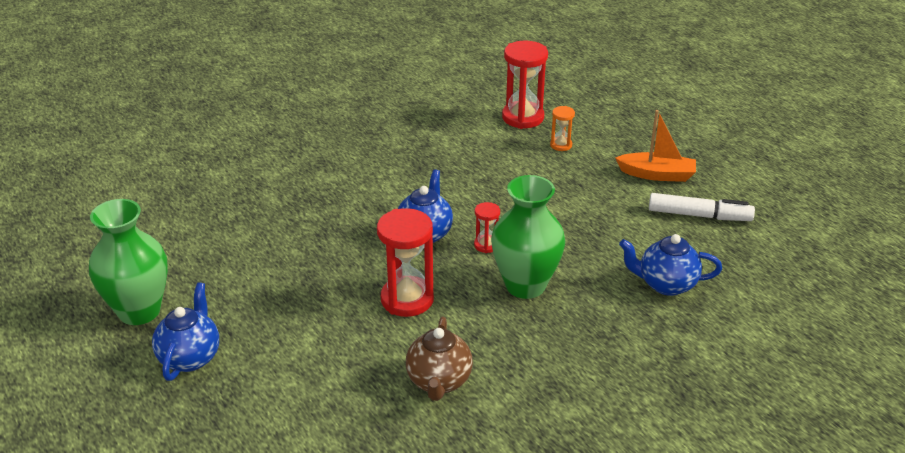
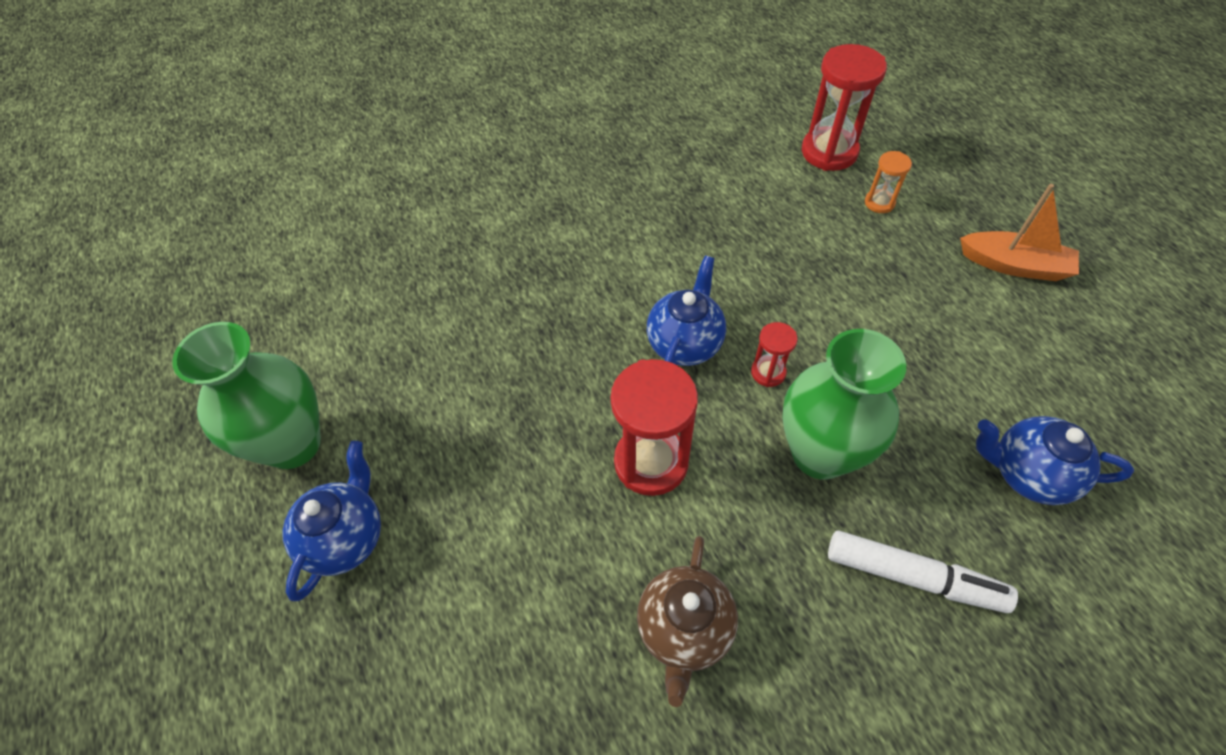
camera: 10 degrees right, 20 degrees up
(699, 215) = (1076, 346): white marker -> white marker (913, 577)

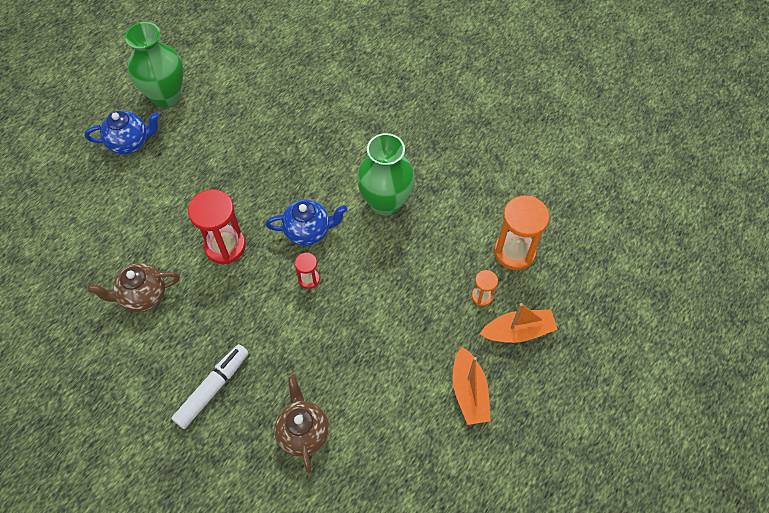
camera: 60 degrees right, 5 degrees up
(820, 453) = (267, 322): green vase -> green vase (385, 202)
(829, 152) = (514, 252): red hourglass -> orange hourglass
(913, 577) = (213, 388): white marker -> white marker turned 135 degrees counterclockwise
(942, 190) = (518, 331): none -> orange boat
(1027, 474) = (303, 432): blue teapot -> brown teapot

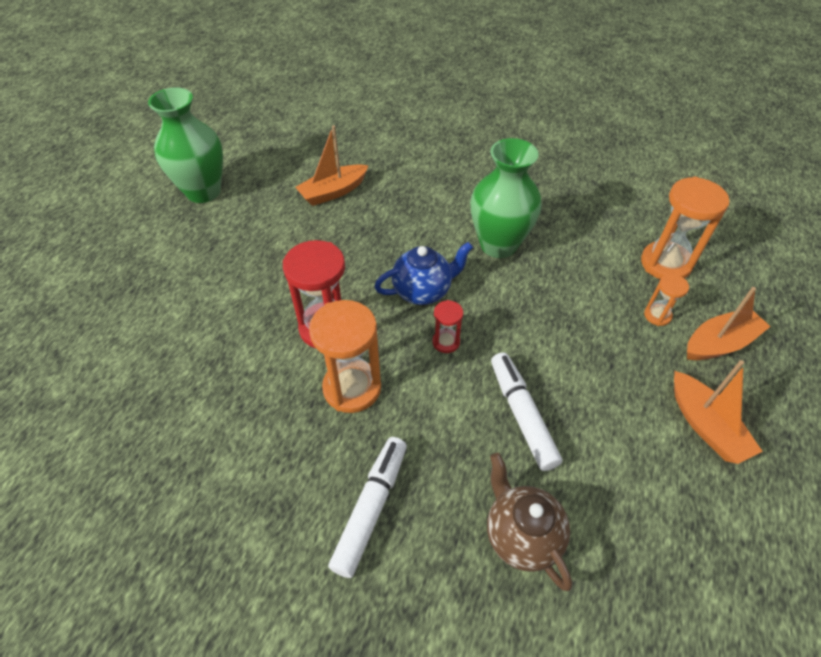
camera: 15 degrees left, 10 degrees down
(130, 142) = (171, 244): blue teapot -> none
(142, 296) = (234, 410): brown teapot -> none
(228, 299) = (352, 388): none -> orange hourglass
(270, 119) = (333, 192): none -> orange boat
(340, 350) = (522, 414): none -> white marker

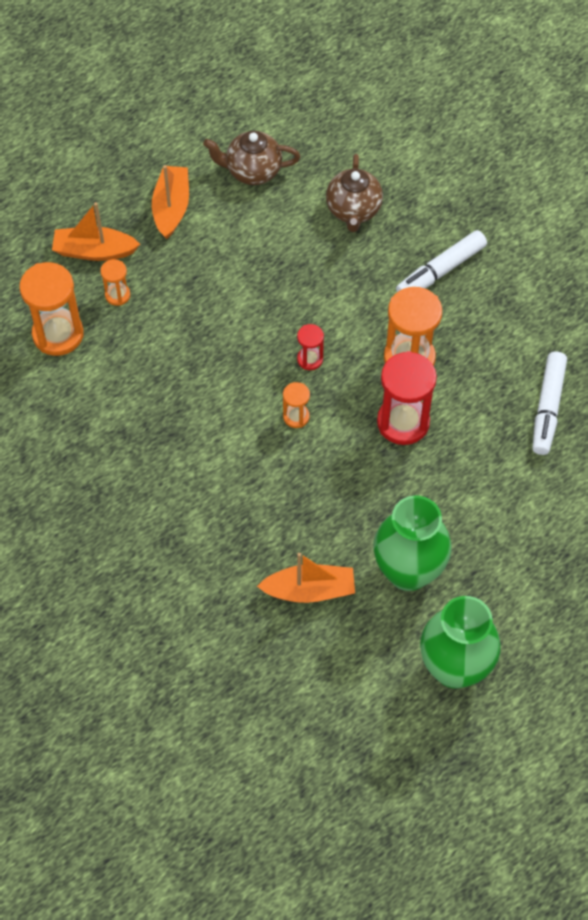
camera: 150 degrees left, 10 degrees up
(423, 291) = (296, 417): blue teapot -> orange hourglass
(498, 245) = (189, 431): green vase -> green vase (408, 571)
(522, 414) = (294, 277): white marker -> white marker (547, 408)
(674, 523) = (252, 171): none -> brown teapot

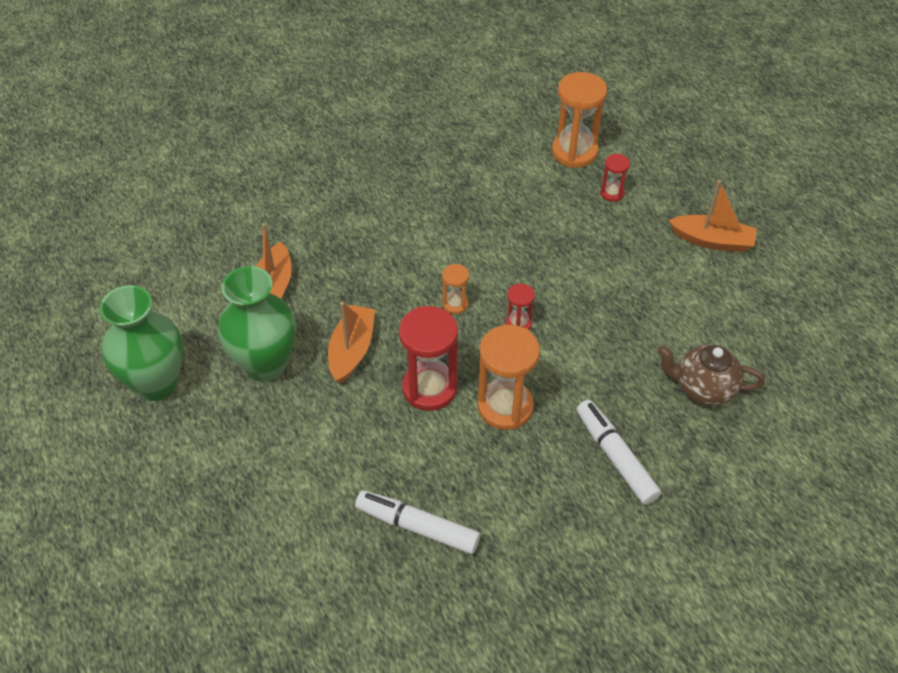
camera: 100 degrees right, 10 degrees down
(94, 251) = (663, 182): orange boat -> orange boat (351, 350)
(117, 295) = (612, 193): orange hourglass -> red hourglass
(252, 171) = (758, 309): brown teapot -> none

